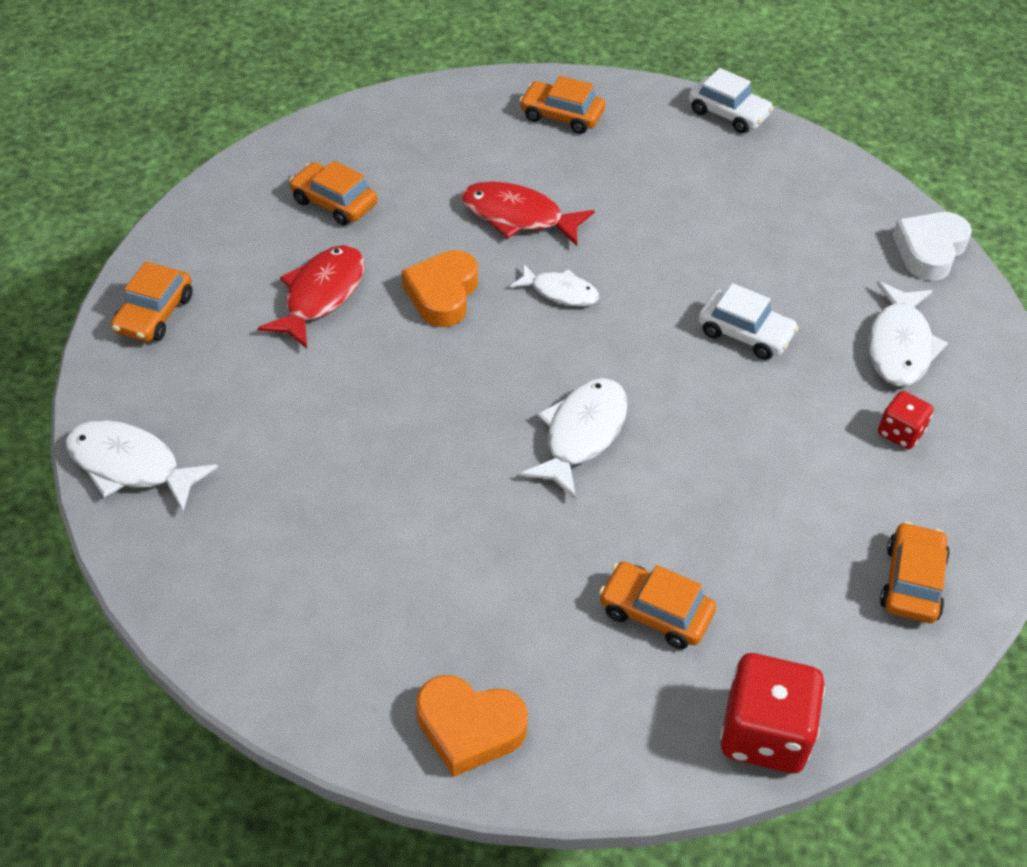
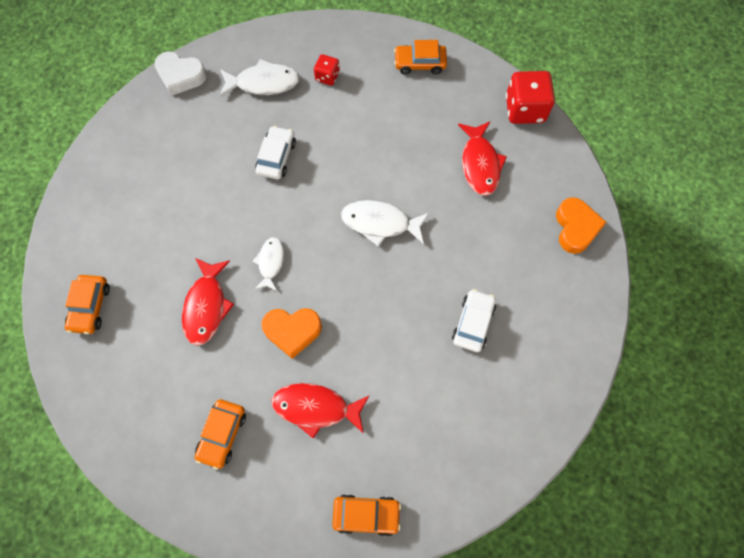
camera: 105 degrees left, 20 degrees up
(130, 466) = (493, 467): white fish -> none
(655, 612) = (480, 164): orange car -> red fish
(728, 113) = (67, 201): white car -> white car (473, 323)

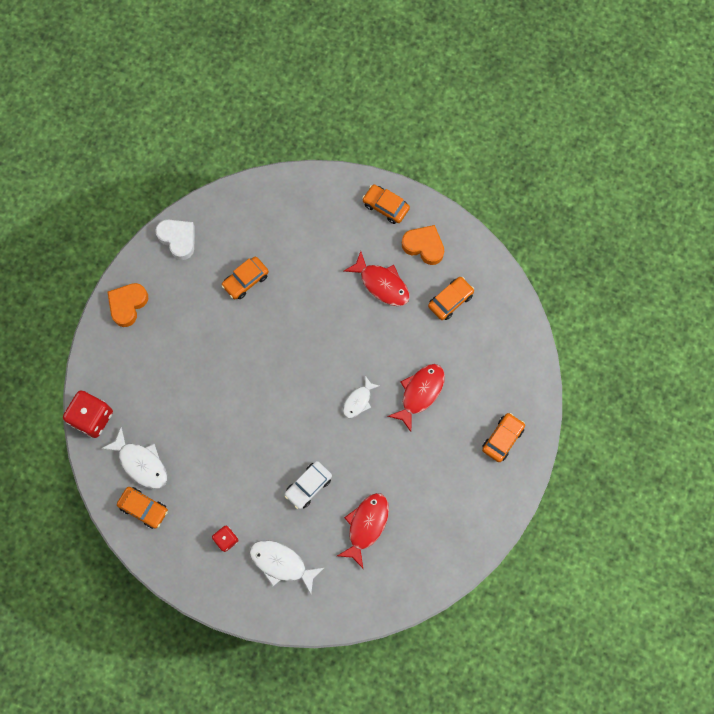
camera: 150 degrees left, 5 degrees up
(181, 76) = (346, 611): white heart -> white heart (178, 239)
(292, 331) = (369, 342): orange heart -> orange heart (424, 246)
(380, 223) = (263, 387): white fish -> white fish (141, 463)
(473, 323) = (245, 280): white car -> orange car
(480, 164) = (159, 391): red fish -> red fish (366, 525)

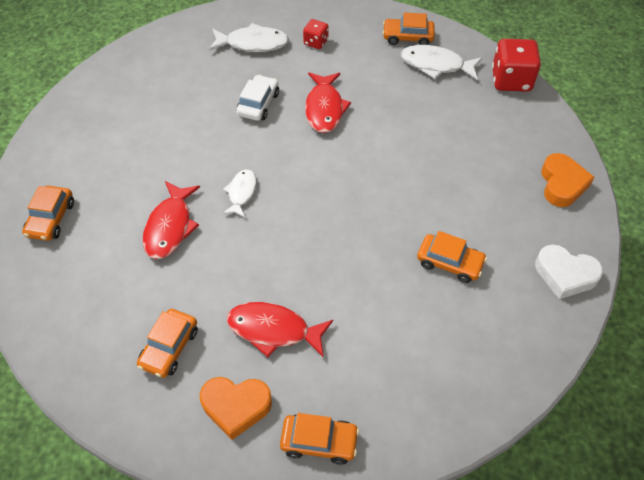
camera: 155 degrees right, 20 degrees down
(245, 280) = (449, 263): orange car -> orange car turned 90 degrees clockwise
(366, 525) = (182, 95): red fish -> red fish (324, 108)

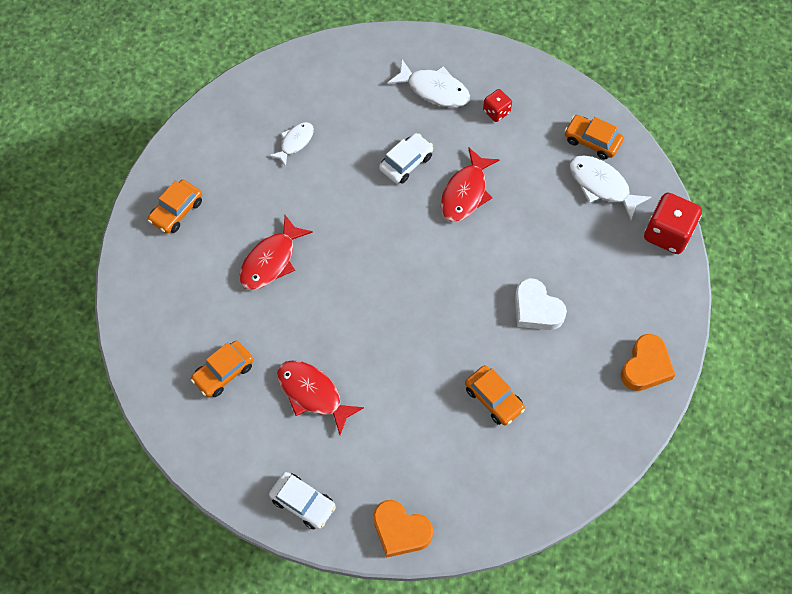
camera: 25 degrees right, 10 degrees up
(236, 407) = (253, 445): orange heart -> orange heart (400, 530)
(241, 193) = (347, 252): white fish -> white fish (295, 142)
(319, 442) = (303, 503): orange car -> white car
(565, 275) = (590, 455): white heart -> white heart (536, 309)

